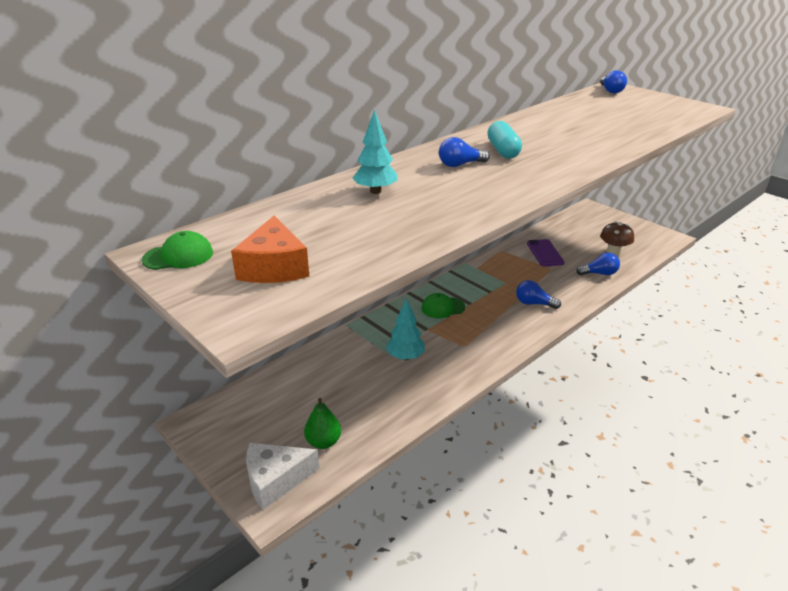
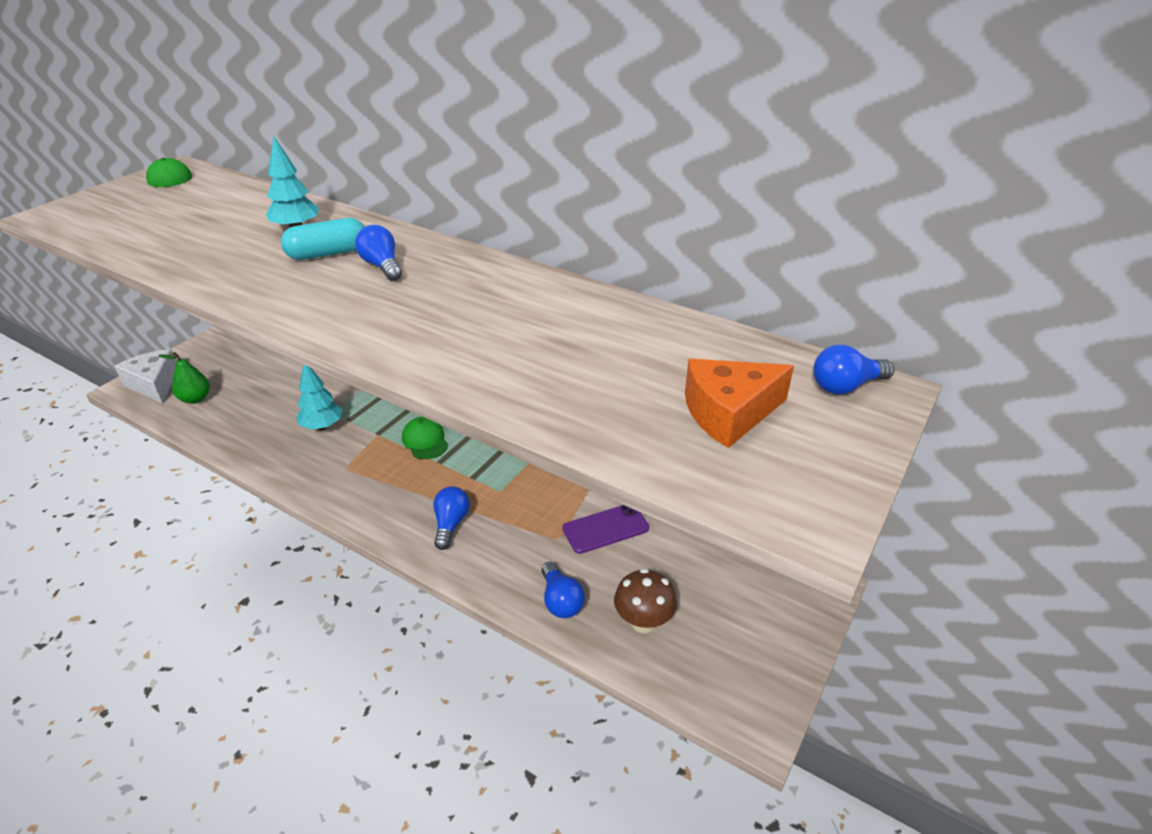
camera: 75 degrees right, 5 degrees up
(274, 267) = (135, 211): orange cheese -> orange cheese (729, 413)
(503, 150) = (441, 291): turquoise capsule -> turquoise capsule (328, 254)

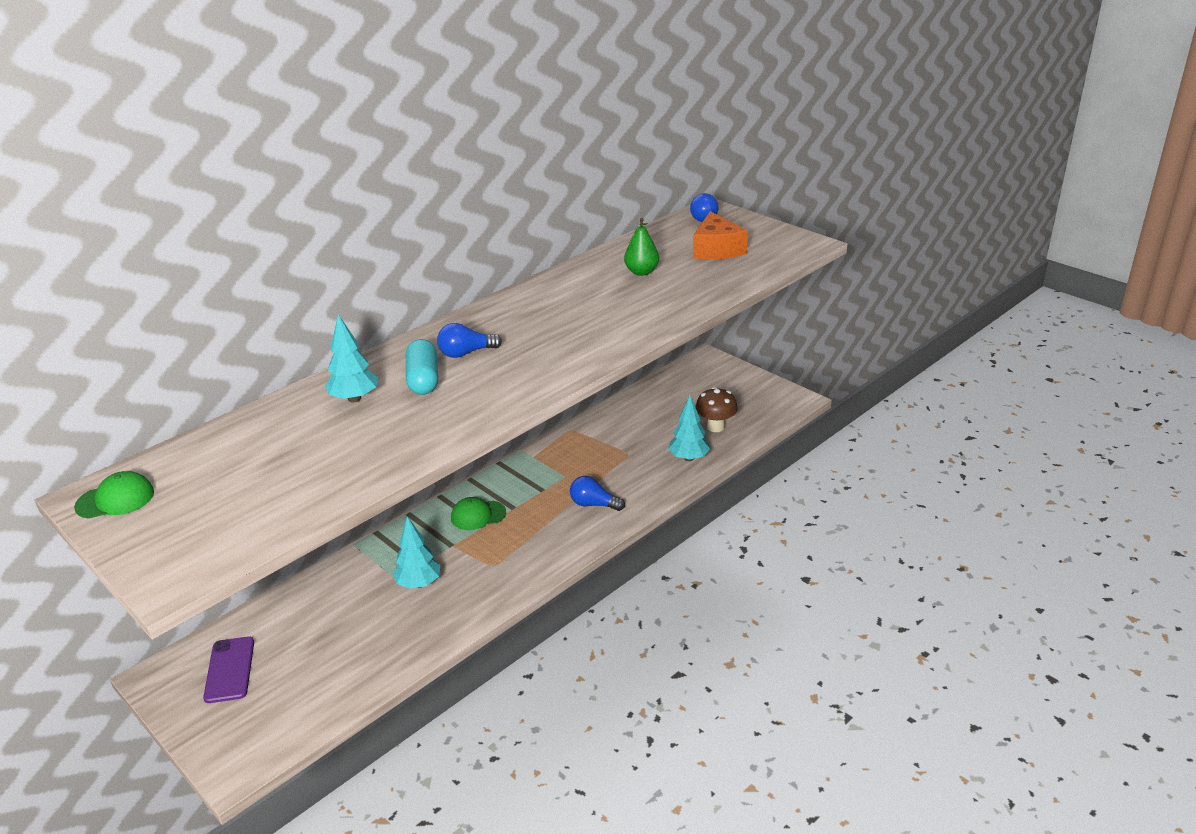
camera: 75 degrees left, 5 degrees down
(154, 384) = (243, 740): white cheese -> none
(195, 399) = (304, 693): green pear -> green pear (641, 272)
(560, 601) = (688, 458): blue light bulb -> turquoise tree
(605, 528) = (627, 431): purple phone -> purple phone (230, 669)

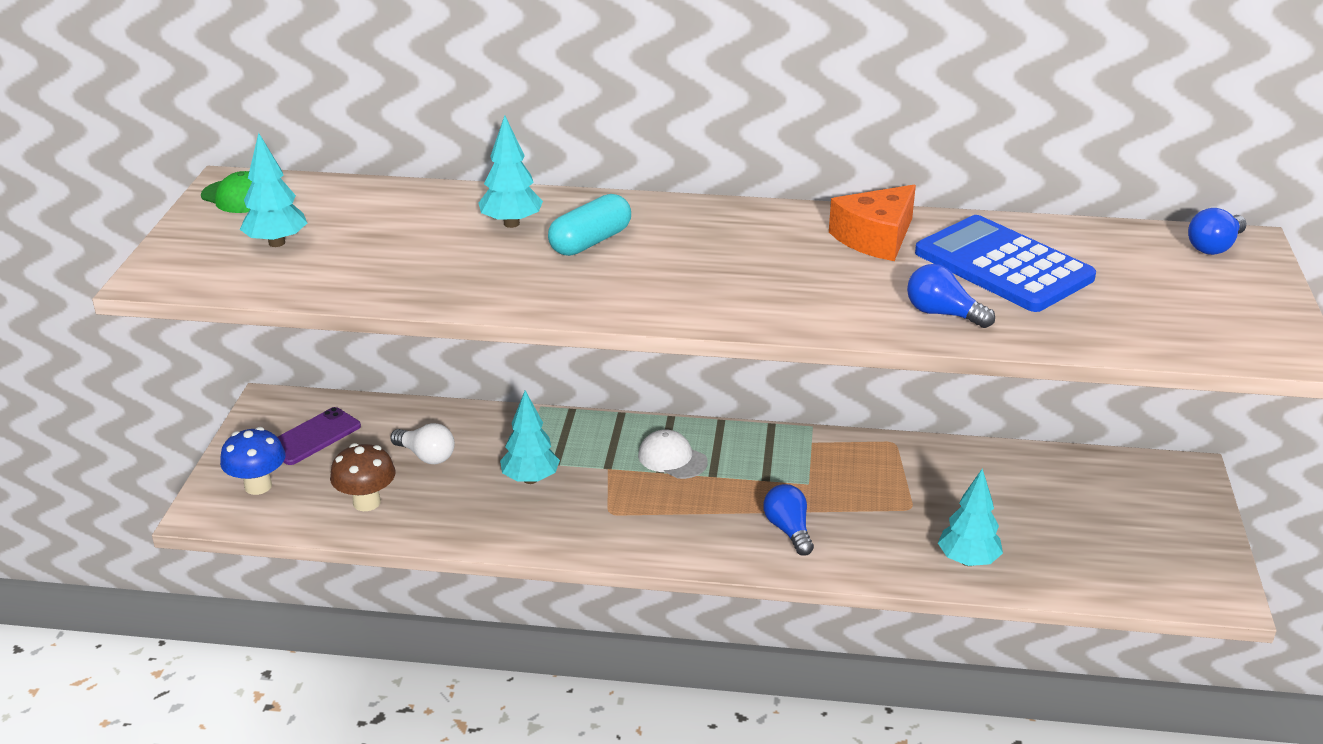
camera: 50 degrees right, 0 degrees up
(217, 504) = (277, 243): none -> turquoise tree
(245, 725) = (258, 486): none -> blue mushroom
(331, 621) = (426, 456): none -> white light bulb
(466, 353) = (670, 241): blue light bulb -> blue light bulb (942, 314)
(478, 515) = (672, 459): green cap -> white cap
(641, 272) = (1003, 265): green pear -> blue calculator
(715, 427) = (1059, 552): brown mushroom -> brown mushroom (366, 502)
(716, 249) = (1149, 291): orange cheese -> orange cheese (876, 238)

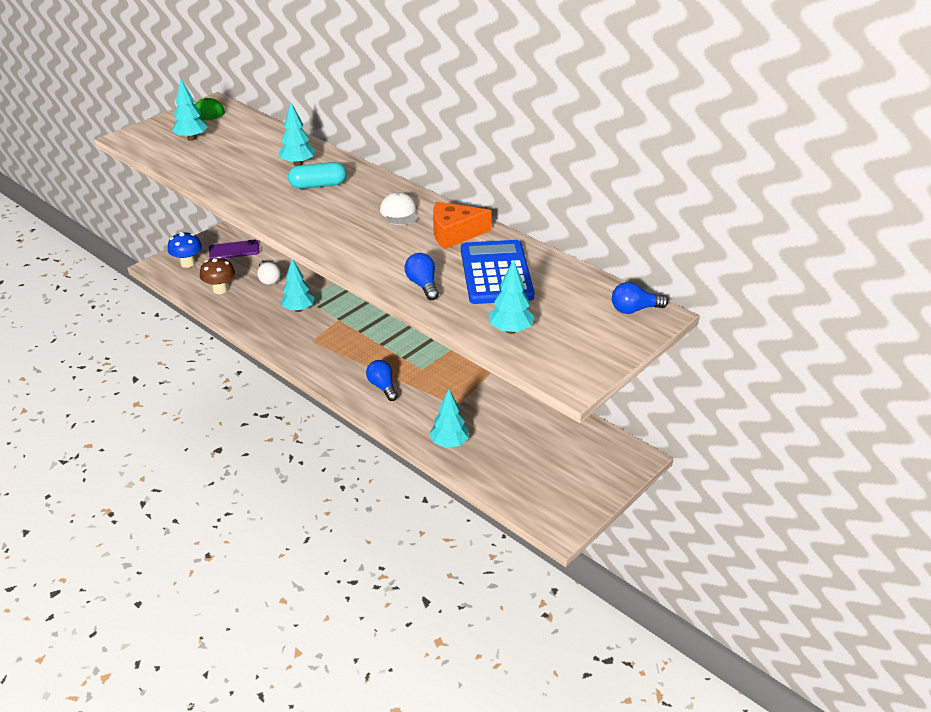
camera: 35 degrees right, 5 degrees up
(672, 459) = (373, 328): white cap -> white cap (399, 212)
(788, 530) = (382, 386): blue light bulb -> blue light bulb turned 45 degrees counterclockwise
(1131, 324) = (510, 330): none -> turquoise tree

